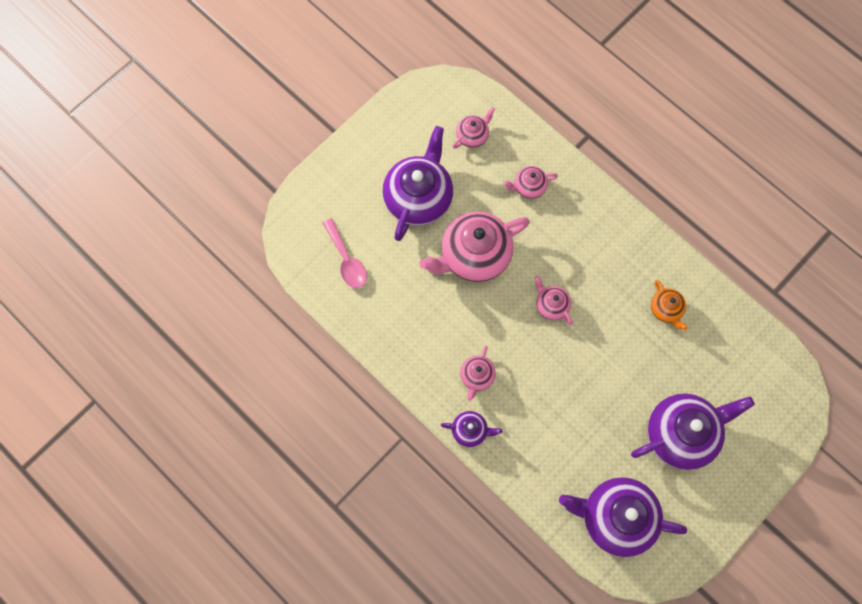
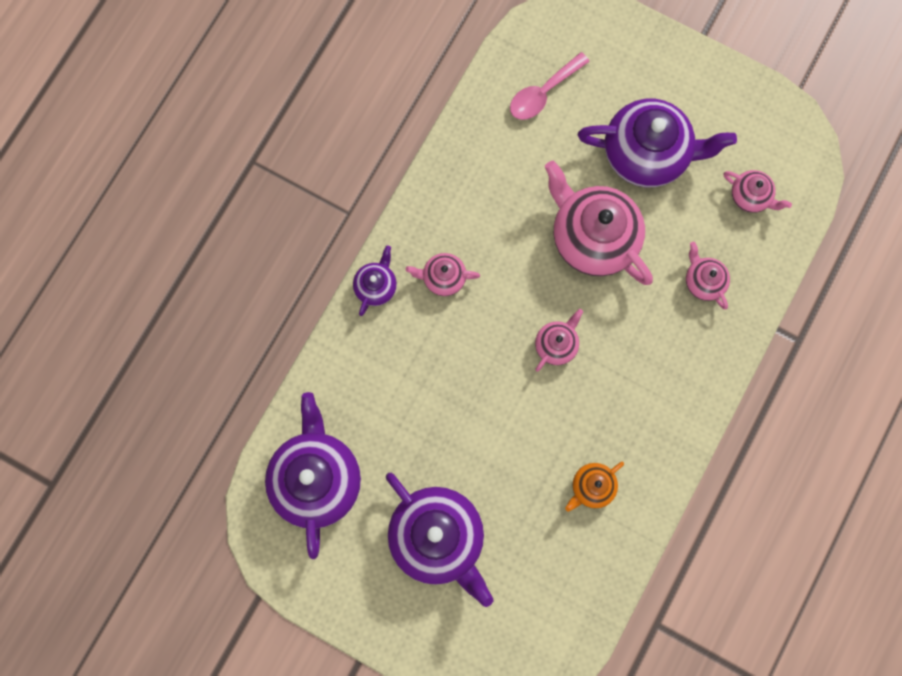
camera: 75 degrees right, 5 degrees up
(470, 431) = (376, 286): purple teapot -> purple teapot turned 150 degrees counterclockwise

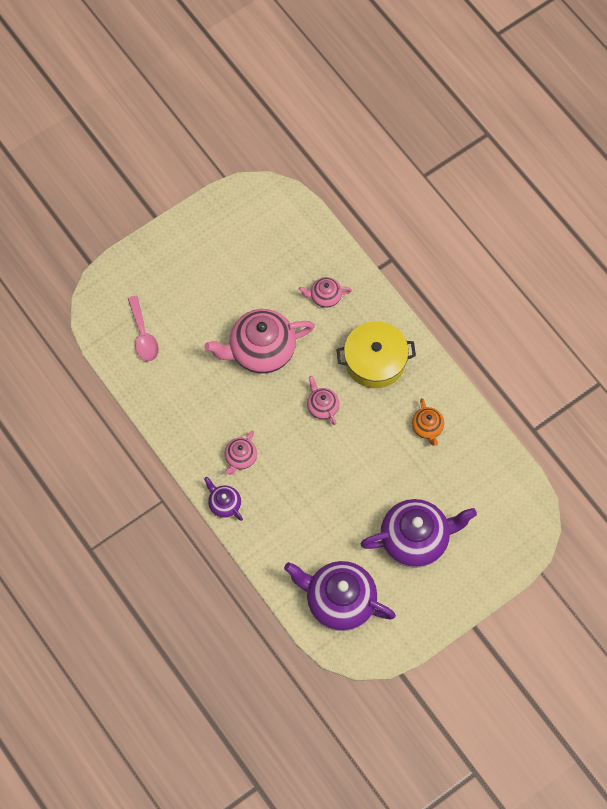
camera: 65 degrees left, 10 degrees down
(647, 154) = (221, 290): purple teapot -> none
(649, 381) = (375, 361): none -> yellow pot
(750, 196) = (282, 241): pink teapot -> none

